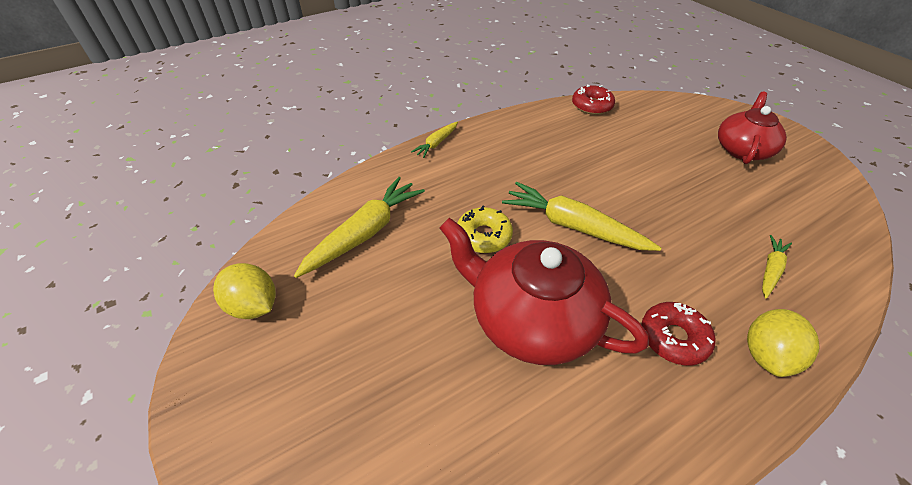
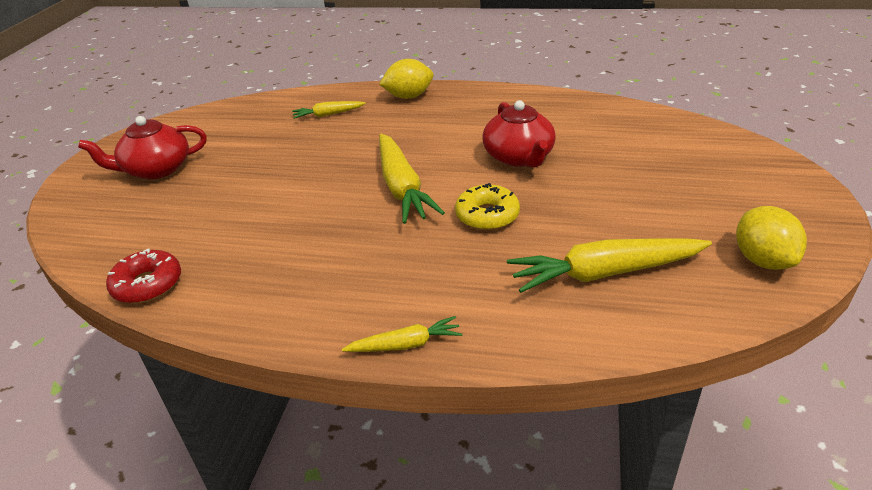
camera: 135 degrees left, 10 degrees down
(531, 319) = (519, 157): red teapot -> red teapot, size x0.65
(673, 338) = (444, 118): red donut -> none

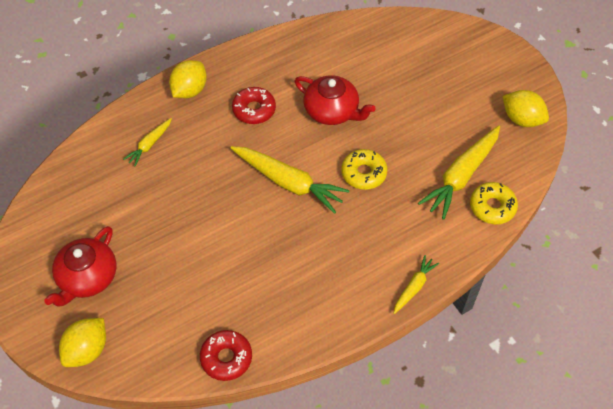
camera: 45 degrees left, 20 degrees up
(77, 213) = (87, 350): none -> yellow lemon
(444, 127) = (254, 110): none -> red donut
(613, 324) = (492, 207): none -> yellow donut

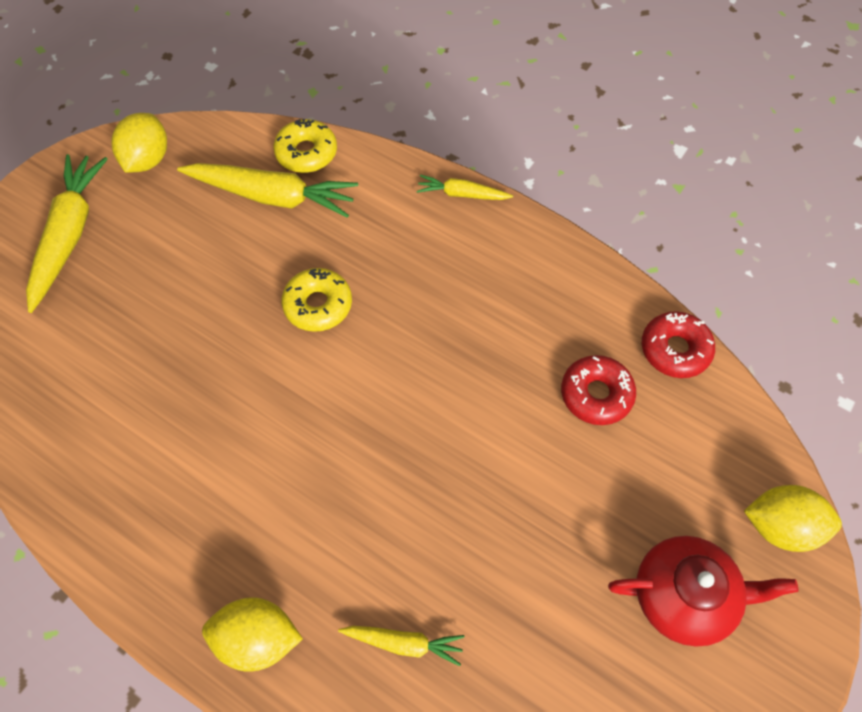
camera: 115 degrees left, 5 degrees up
(254, 110) = (260, 505): red donut -> red donut (596, 394)
(289, 182) = (378, 392): yellow carrot -> yellow carrot (69, 235)
(332, 111) = (218, 388): red teapot -> none

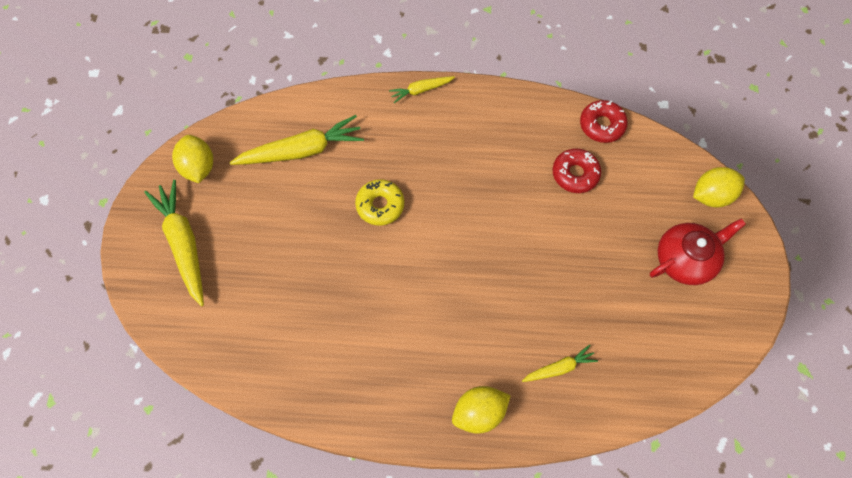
camera: 30 degrees left, 5 degrees up
(306, 153) = (303, 111): yellow donut -> none

